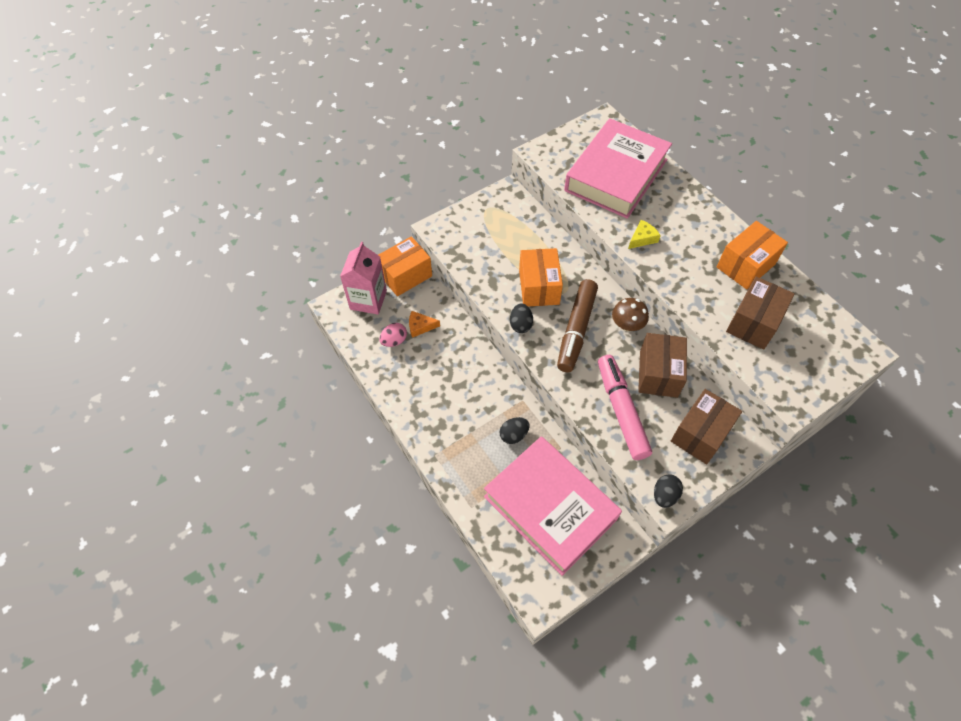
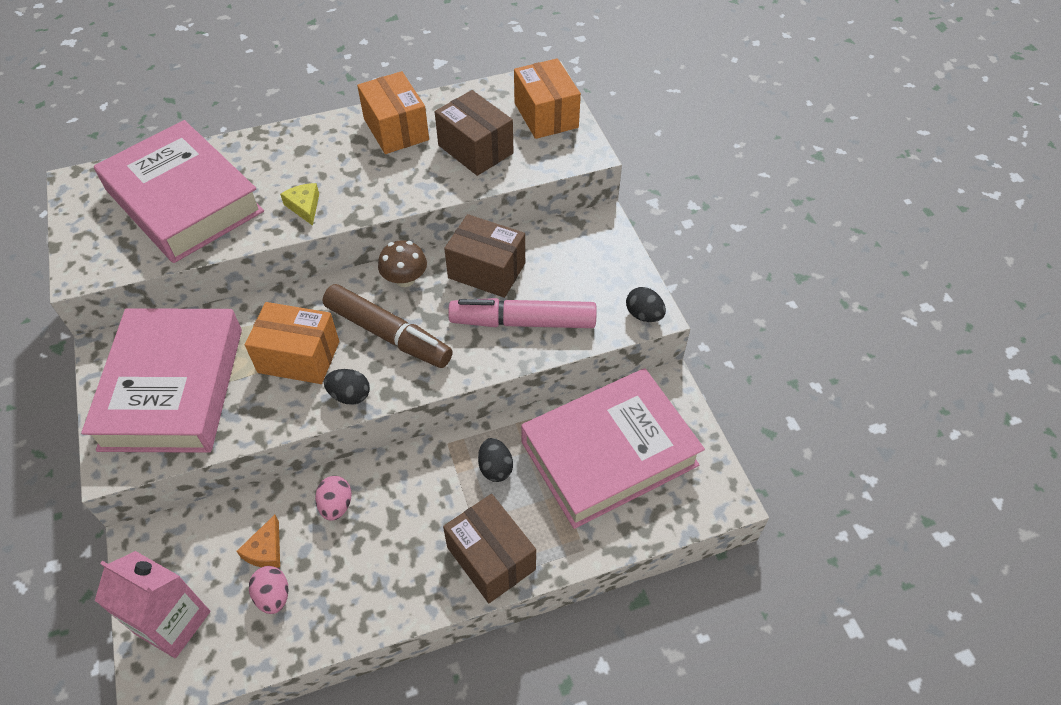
camera: 75 degrees left, 5 degrees down
(405, 275) = (156, 551): orange box -> orange box (546, 115)
(459, 352) = (336, 505): none -> pink egg
(493, 233) = (172, 388): none -> pink book
(700, 434) = (578, 258): brown box -> brown box (491, 558)

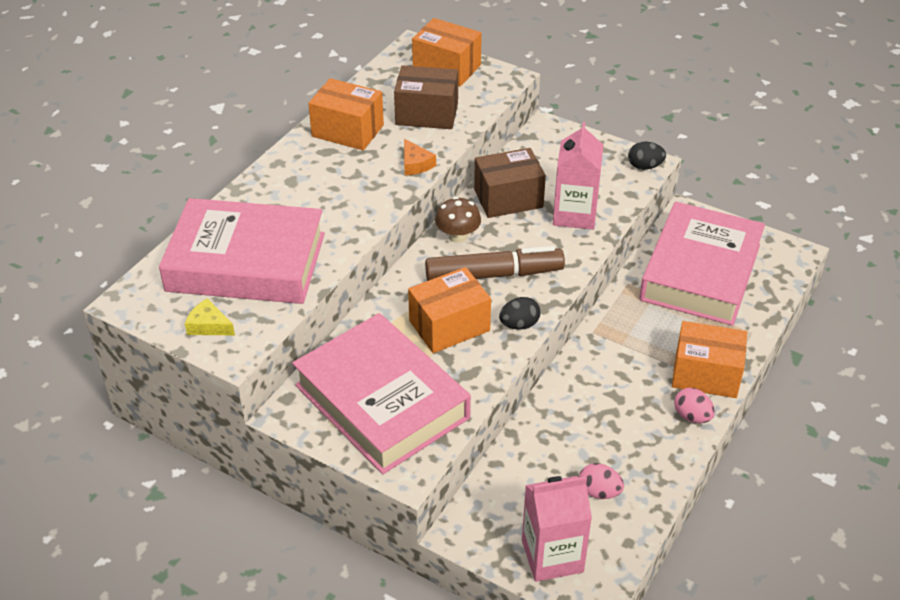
camera: 40 degrees left, 10 degrees down
(265, 550) = (557, 472): orange cheese -> orange cheese (415, 164)
(304, 206) = (351, 214): yellow cheese -> yellow cheese (209, 325)
(336, 505) = (568, 415): pink egg -> pink egg (692, 416)
(491, 558) = (705, 374): brown box -> orange box
(495, 468) = (642, 325): black egg -> none
(523, 322) = (575, 214): pink marker -> pink carton

